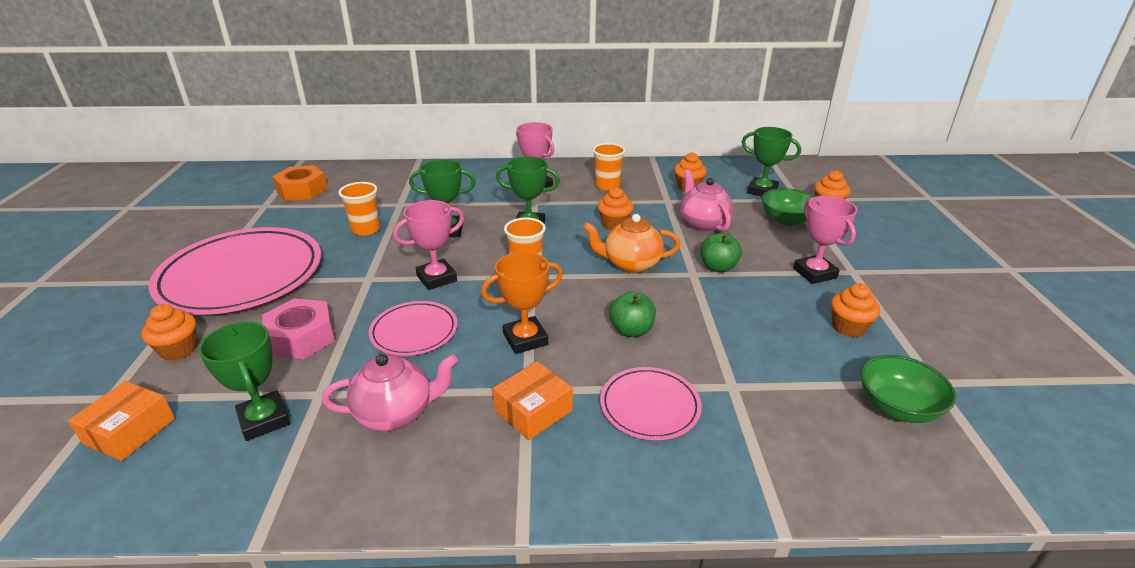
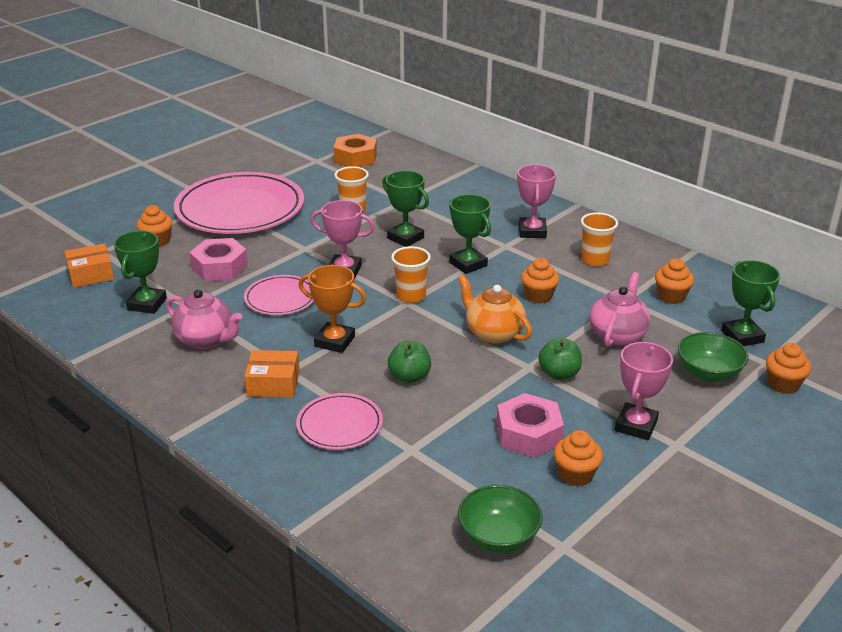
camera: 45 degrees right, 0 degrees up
(776, 319) = (528, 434): none -> pink nut

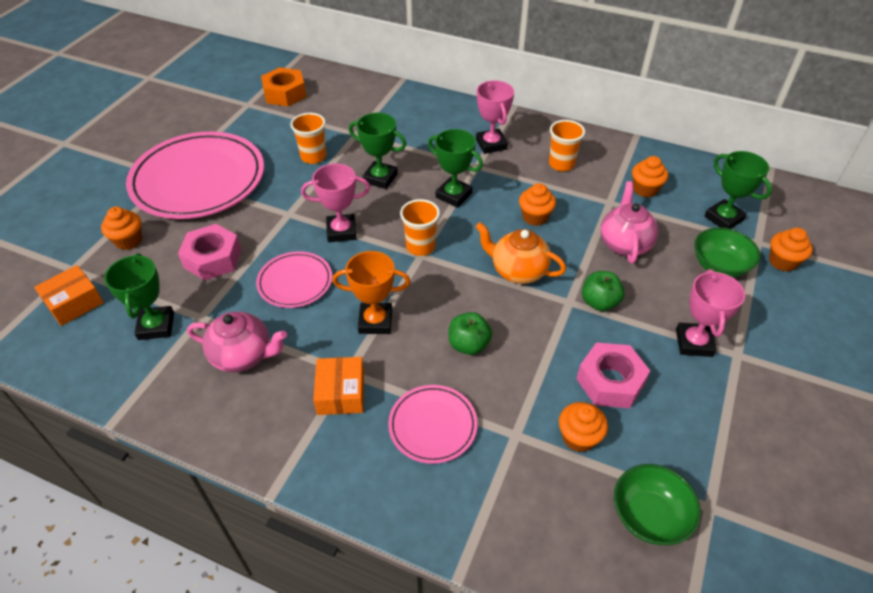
camera: 20 degrees left, 15 degrees up
(273, 383) = (341, 393): orange box -> orange box turned 75 degrees counterclockwise
(575, 475) = (675, 417): orange cupcake -> orange cupcake (578, 437)

